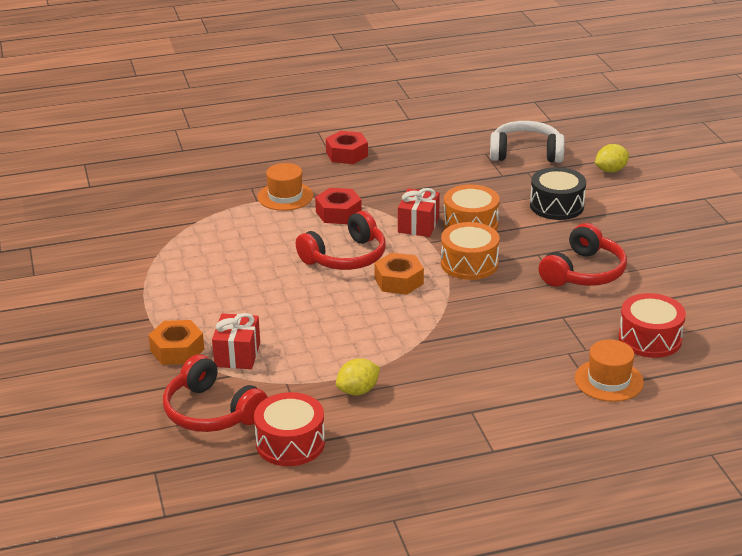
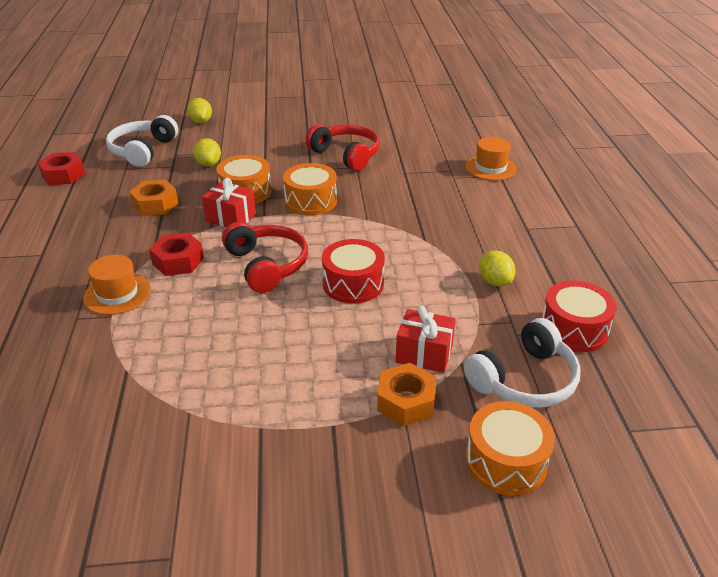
camera: 80 degrees left, 5 degrees up
(116, 403) = (506, 461): none -> orange drum
(211, 412) = (524, 380): red headphones -> white headphones
(346, 154) = (57, 243): red nut -> red nut (63, 175)
(398, 281) = (323, 240): orange nut -> orange nut (155, 204)
(517, 193) = (209, 164): none -> yellow lemon
(556, 206) = (240, 150): black drum -> none
(650, 339) = (442, 145): red drum -> red drum (353, 284)

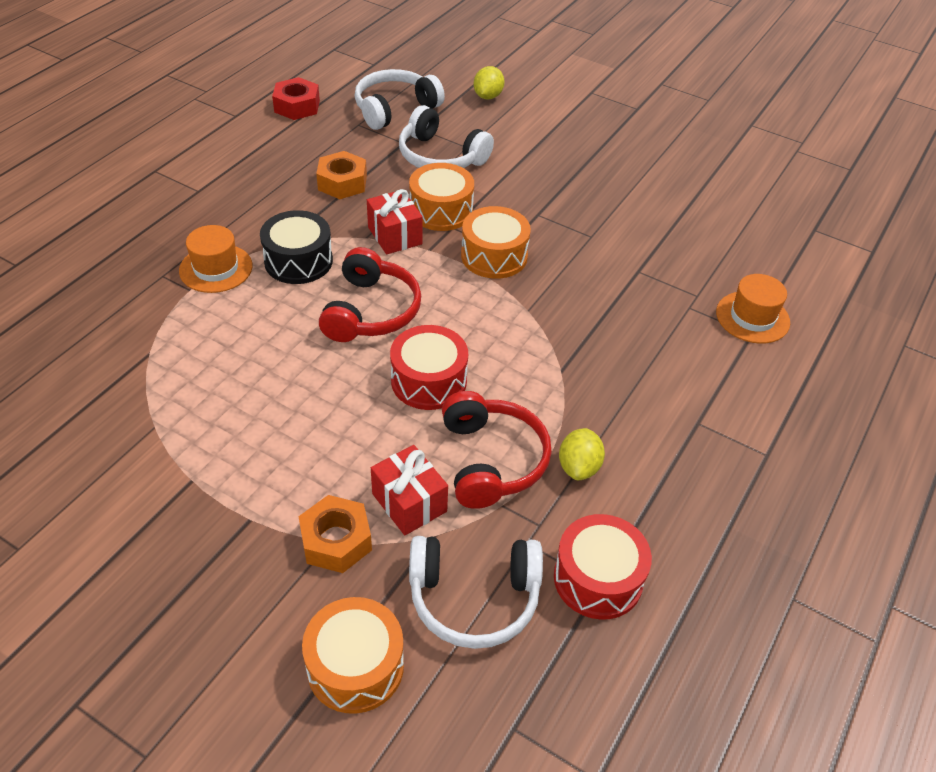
camera: 35 degrees right, 10 degrees up
(178, 261) = (298, 261): red nut -> black drum
(209, 164) = (440, 156): yellow lemon -> white headphones
(346, 155) = (597, 214): red headphones -> red headphones (491, 460)

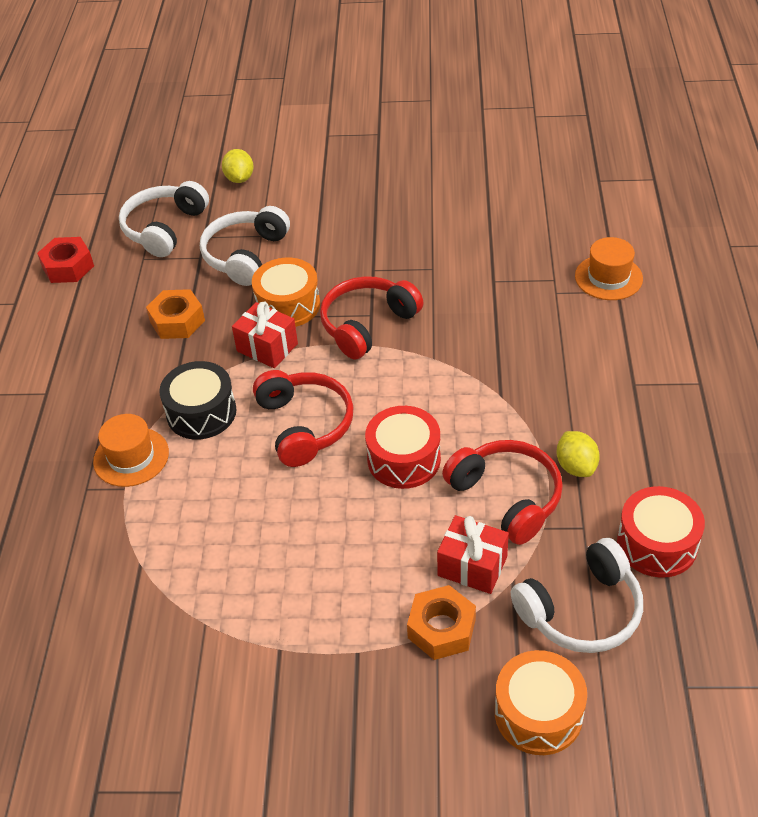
camera: 25 degrees left, 0 degrees up
(440, 156) = (245, 255): white headphones -> white headphones turned 105 degrees clockwise
(494, 256) = (367, 324): orange drum -> red headphones

